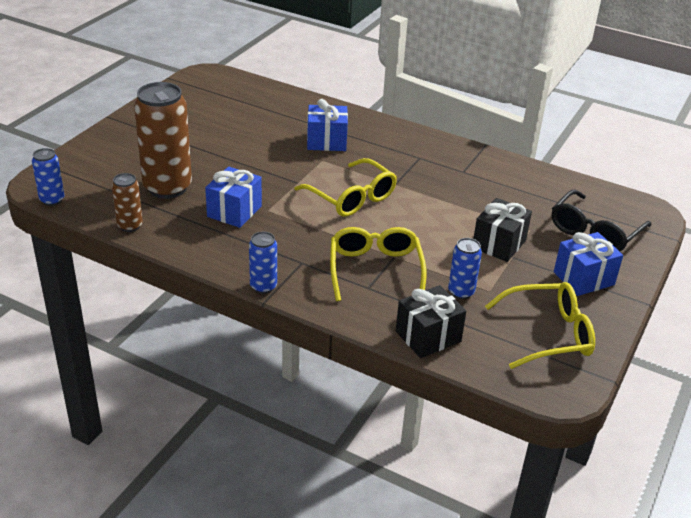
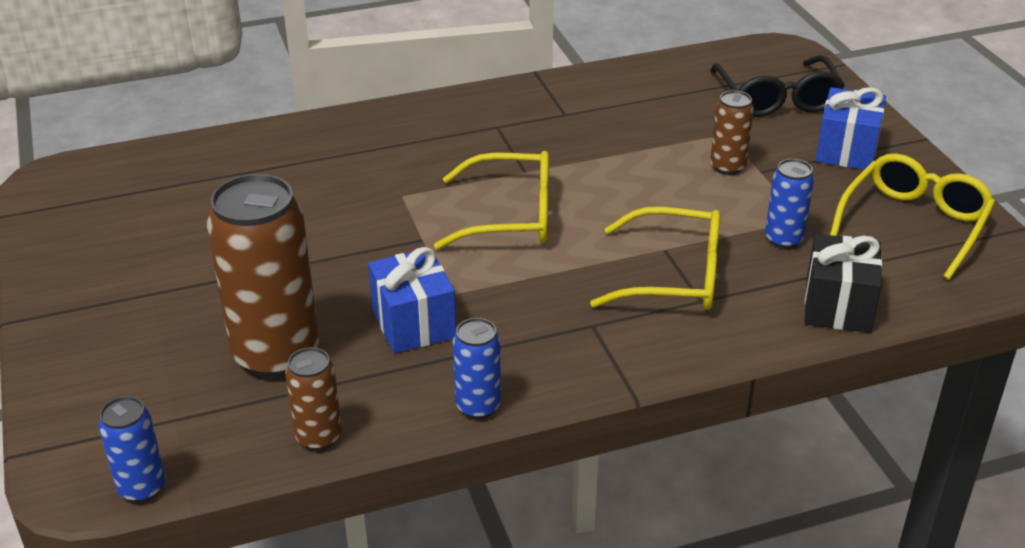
camera: 45 degrees left, 0 degrees up
(263, 286) = (605, 383): blue can -> blue can (478, 406)
(326, 141) = (367, 171): blue gift -> none
(375, 270) = (674, 276): yellow glasses -> yellow glasses turned 150 degrees clockwise
(499, 244) = (727, 167): black gift -> brown can

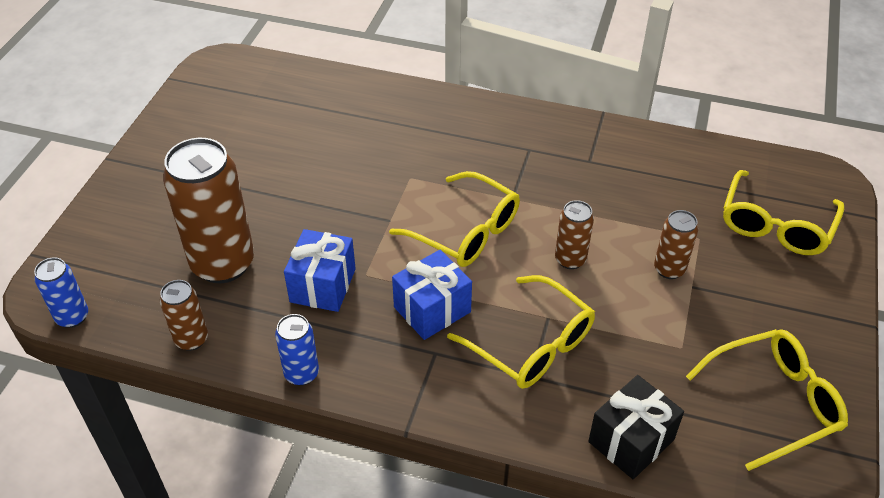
camera: 35 degrees right, 10 degrees up
(634, 196) = (570, 259): none -> brown can
(777, 99) = (776, 225): black glasses -> yellow glasses
(783, 239) = (648, 358): blue can -> none
(846, 150) = (787, 302): blue gift -> blue gift (432, 309)

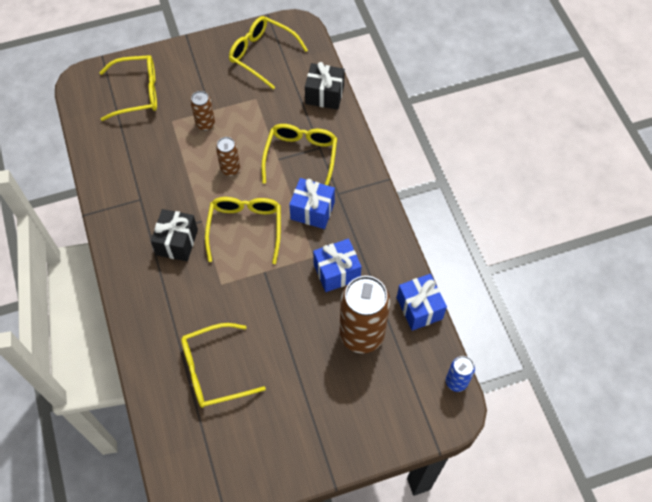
camera: 125 degrees left, 15 degrees up
(191, 339) = (419, 308): brown can -> blue gift
(301, 373) = (396, 242): blue can -> none
(316, 129) = (214, 370): none -> yellow glasses
(500, 166) = (177, 242): none -> black gift

